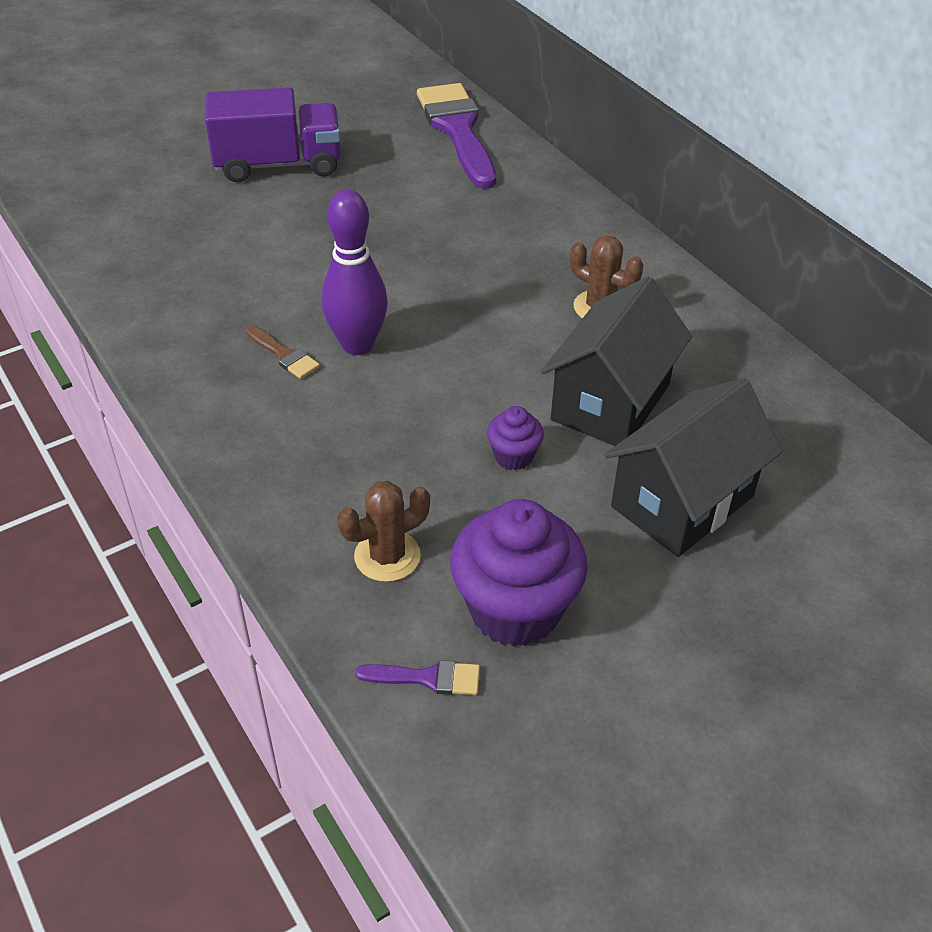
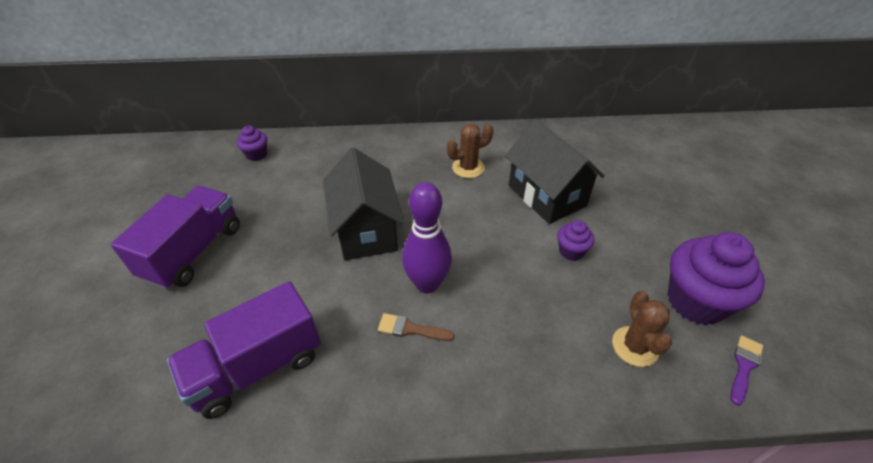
camera: 60 degrees left, 0 degrees up
(172, 271) = (257, 367): none -> purple truck
(284, 355) = (410, 329): brown brush -> brown brush turned 150 degrees counterclockwise
(457, 130) = (256, 154): purple brush -> purple cupcake
(682, 501) = (633, 202): black house -> black house (366, 230)

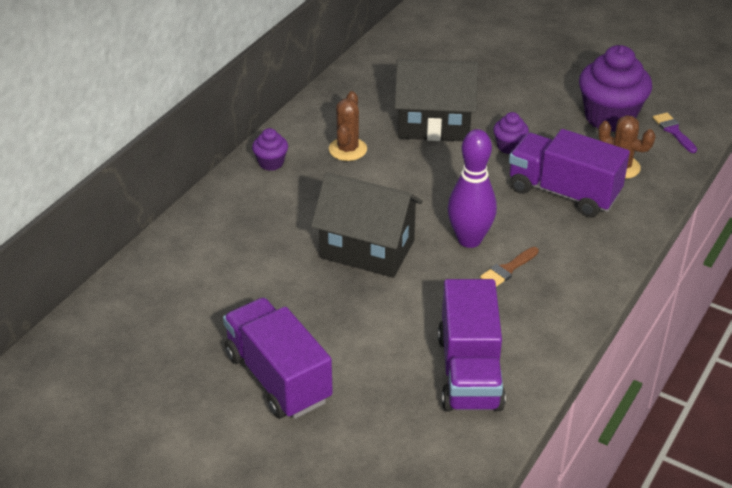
camera: 55 degrees left, 5 degrees down
(256, 154) = (155, 285): purple cupcake -> purple cupcake (271, 163)
(551, 319) = (563, 192): none -> purple truck

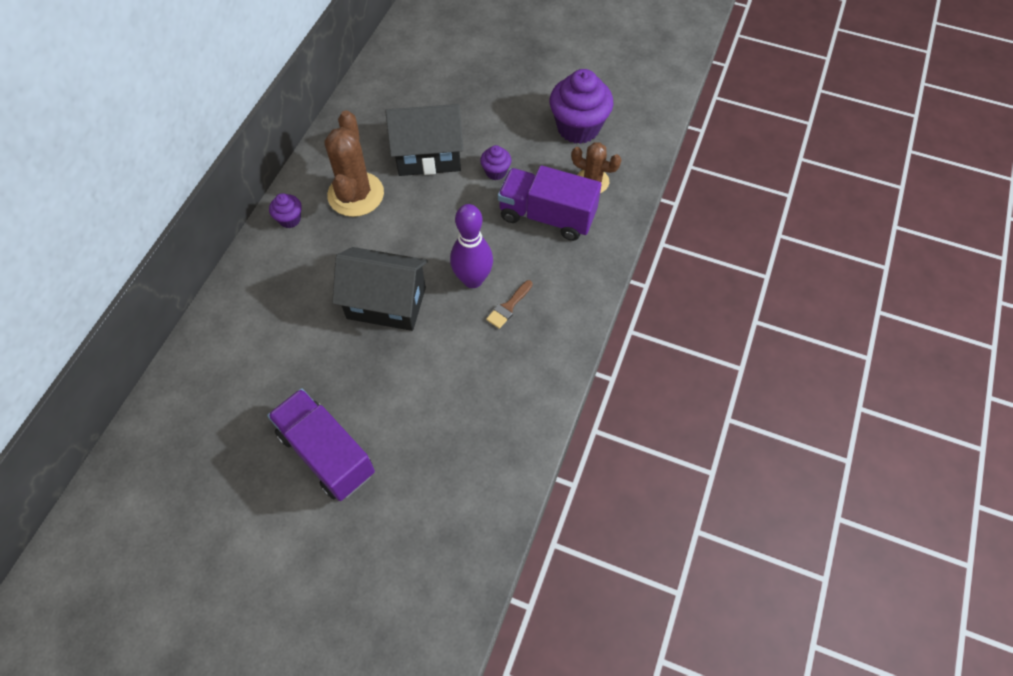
camera: 10 degrees left, 20 degrees up
(347, 149) = (356, 194): brown cactus -> brown cactus, size x1.66
(469, 372) = (488, 421): purple truck -> none
(673, 131) = (633, 135): purple brush -> none

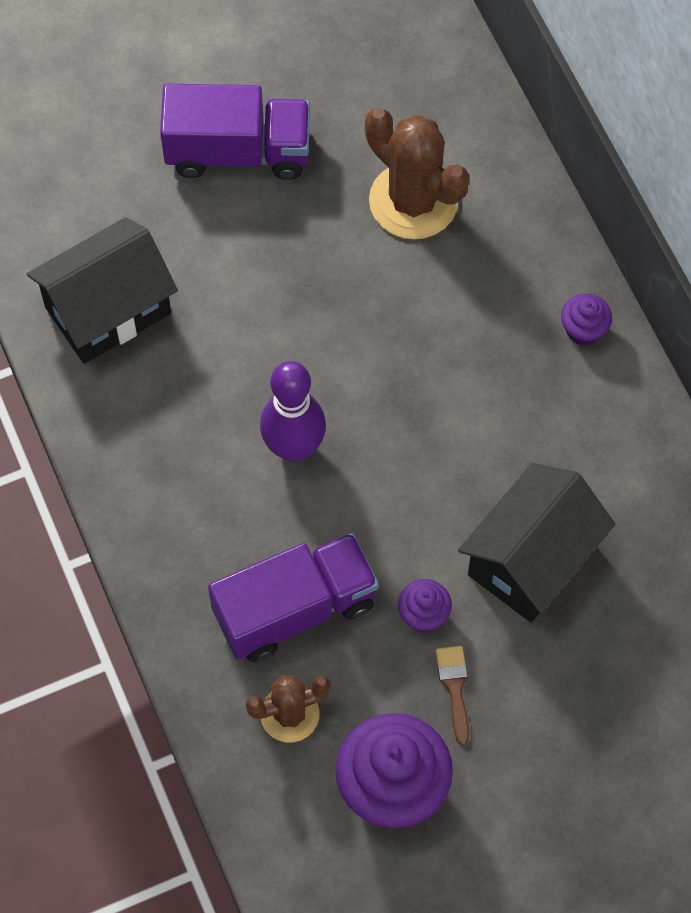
camera: 135 degrees right, 5 degrees up
(356, 194) = (551, 427): brown cactus -> brown cactus (413, 201)
(386, 303) = (356, 336): black house -> black house (108, 310)
(508, 306) = (219, 452): brown brush -> brown brush (454, 687)

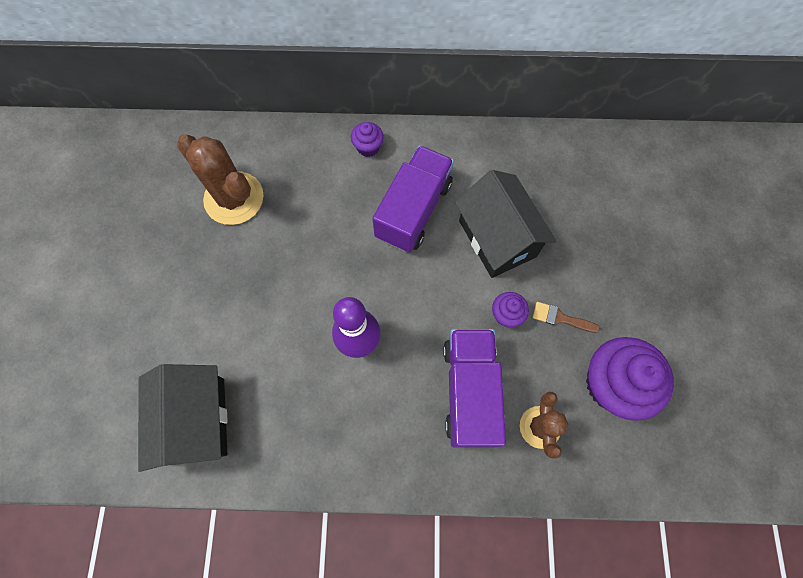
camera: 65 degrees left, 5 degrees up
(238, 151) = (135, 284): purple truck -> purple truck (413, 210)
(413, 201) = (234, 198): brown cactus -> brown cactus turned 60 degrees clockwise

